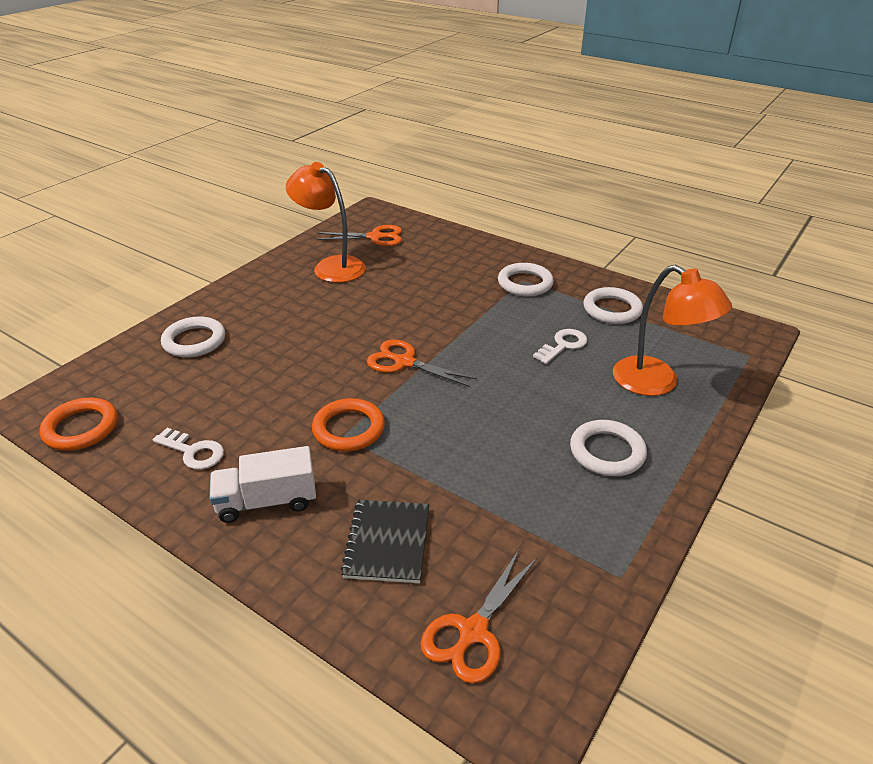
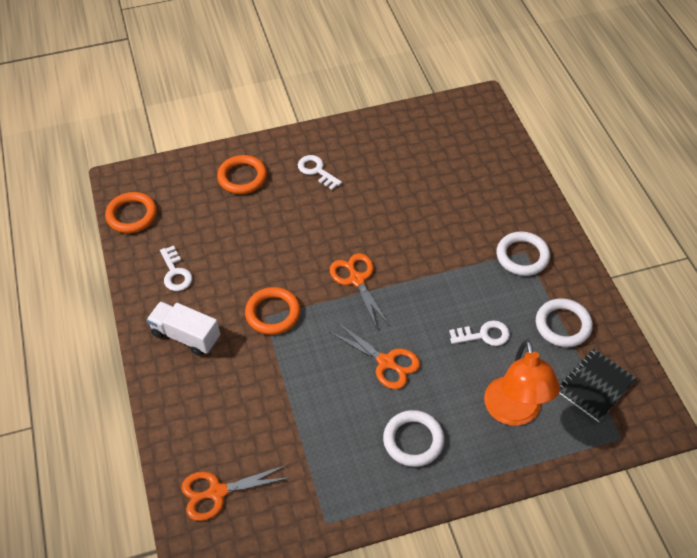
camera: 40 degrees right, 15 degrees up
(194, 341) = (242, 177): white ring -> orange ring
(272, 305) = (316, 171): none -> white key
(331, 266) = (391, 152): orange lamp -> none
(375, 237) = (453, 136): orange scissors -> orange scissors (386, 362)
(387, 542) = (224, 408): black notebook -> black notebook (595, 386)

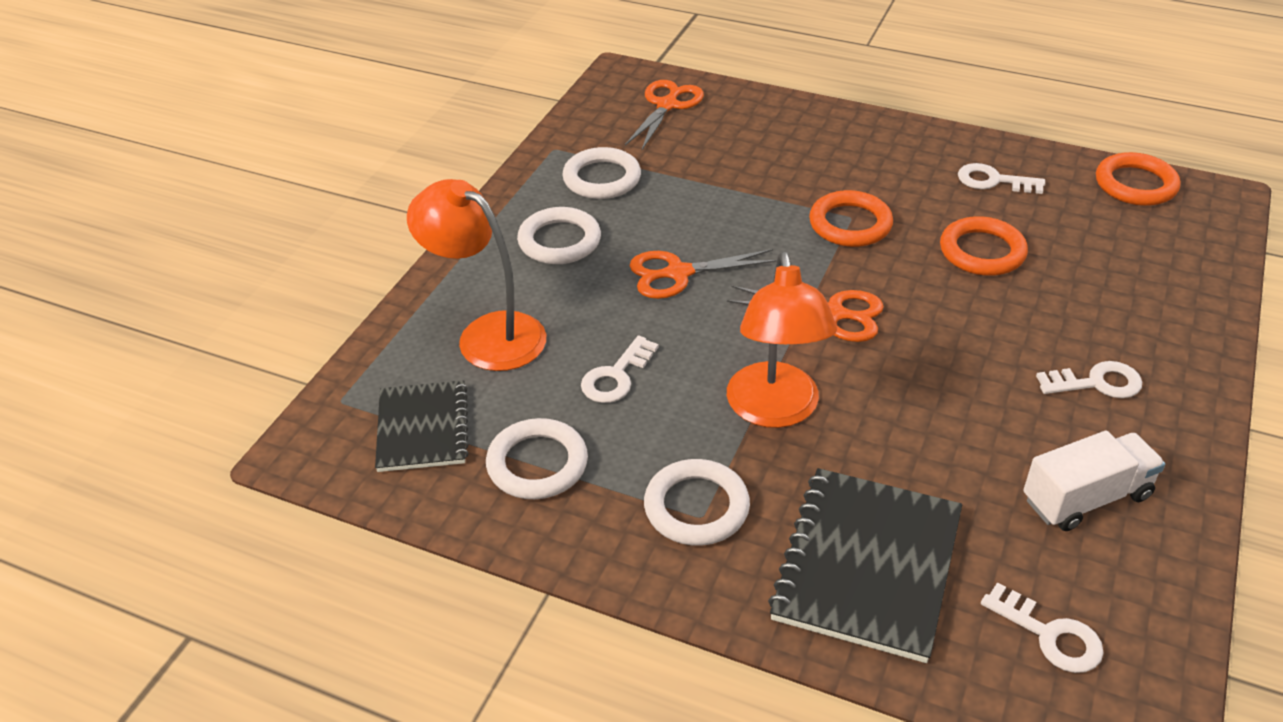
camera: 130 degrees right, 10 degrees down
(186, 336) = (883, 154): white truck -> white truck (1086, 498)
(242, 177) = (1141, 303): orange ring -> orange ring (982, 251)
(334, 466) = (602, 178): none -> white ring
(443, 263) = (775, 410): none -> orange lamp
(467, 134) = (1049, 635): none -> white key
(491, 192) = (867, 565): none -> black notebook

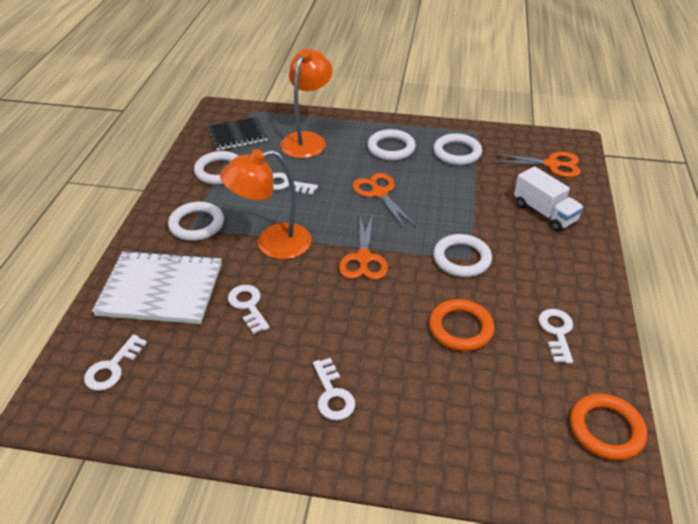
camera: 75 degrees right, 0 degrees up
(850, 224) = (461, 259): orange ring -> white ring
(867, 565) = (161, 289): black notebook -> white notebook
(920, 453) = (248, 306): none -> white key
(1086, 498) = (220, 386): white truck -> white truck (544, 213)

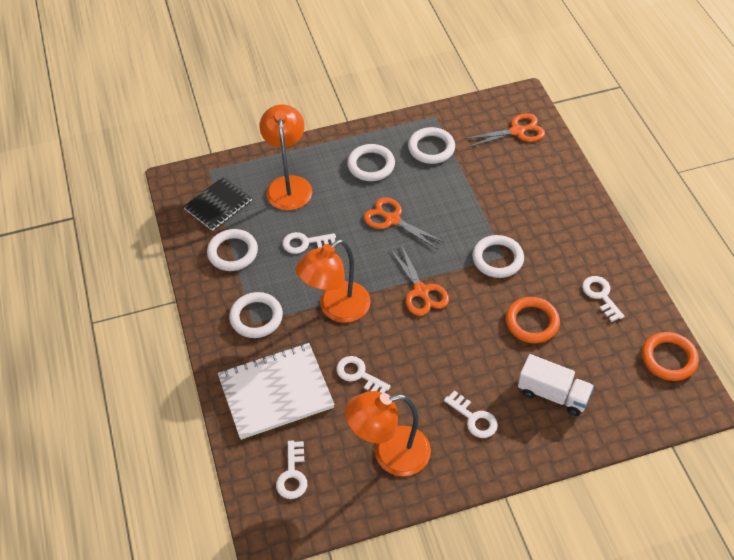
camera: 25 degrees left, 10 degrees up
(219, 391) = (390, 454): none -> orange lamp
(544, 213) = (537, 186): white truck -> white truck (553, 394)

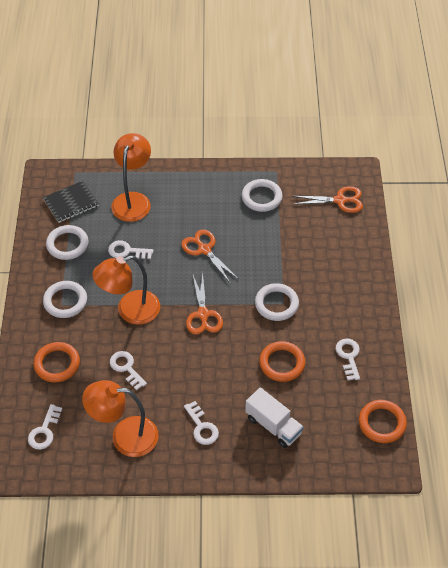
camera: 15 degrees right, 0 degrees up
(276, 392) = (57, 364): white notebook -> orange ring
(371, 165) = (206, 200): white ring -> none

